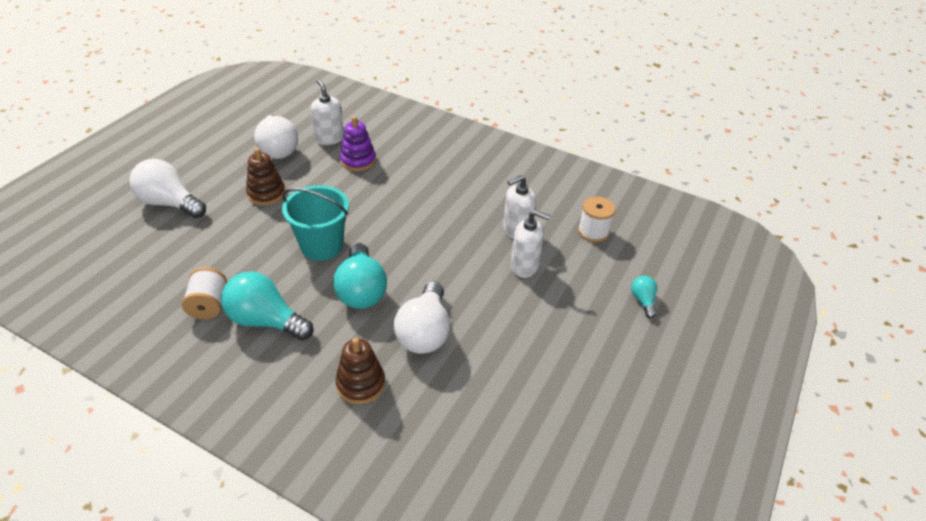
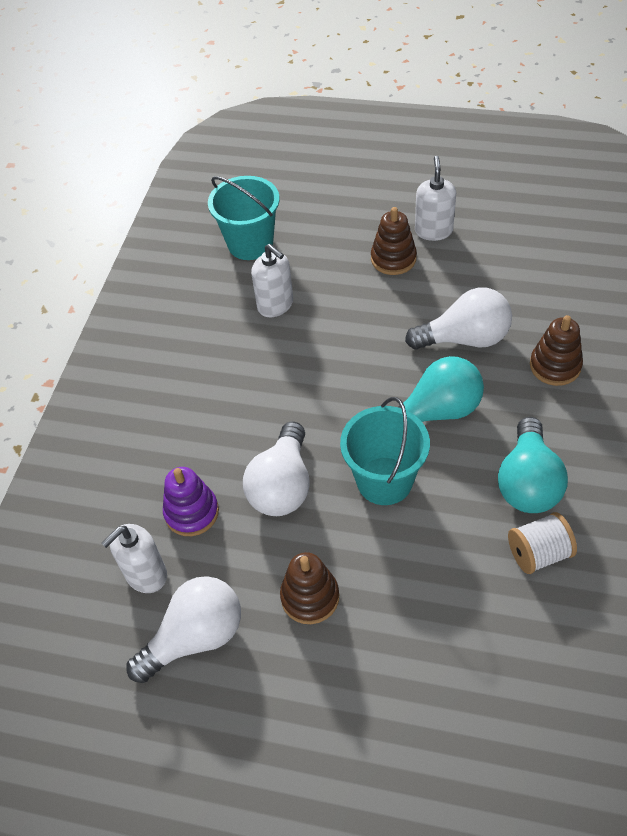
camera: 100 degrees left, 10 degrees up
(169, 203) = (385, 724): white light bulb -> white light bulb (282, 485)
(524, 266) = (331, 285): white soap dispenser -> white soap dispenser (433, 231)
(541, 314) = (393, 259): none -> brown stacking toy
(593, 232) = (250, 243): white spool -> turquoise bucket
(643, 301) = (338, 195): turquoise light bulb -> none

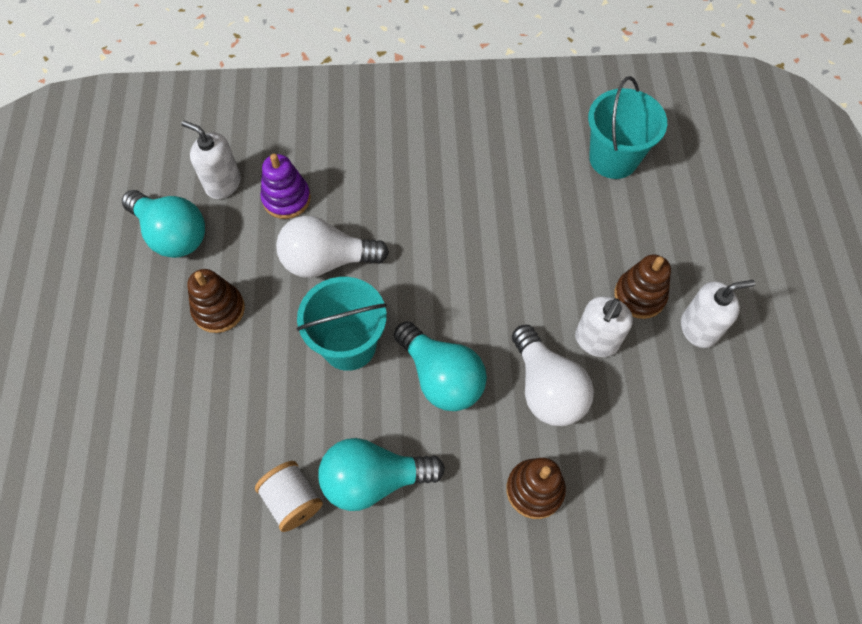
camera: 70 degrees right, 10 degrees up
(195, 637) = (172, 234): white light bulb -> turquoise light bulb
(275, 305) = (538, 202): white soap dispenser -> white soap dispenser (596, 341)

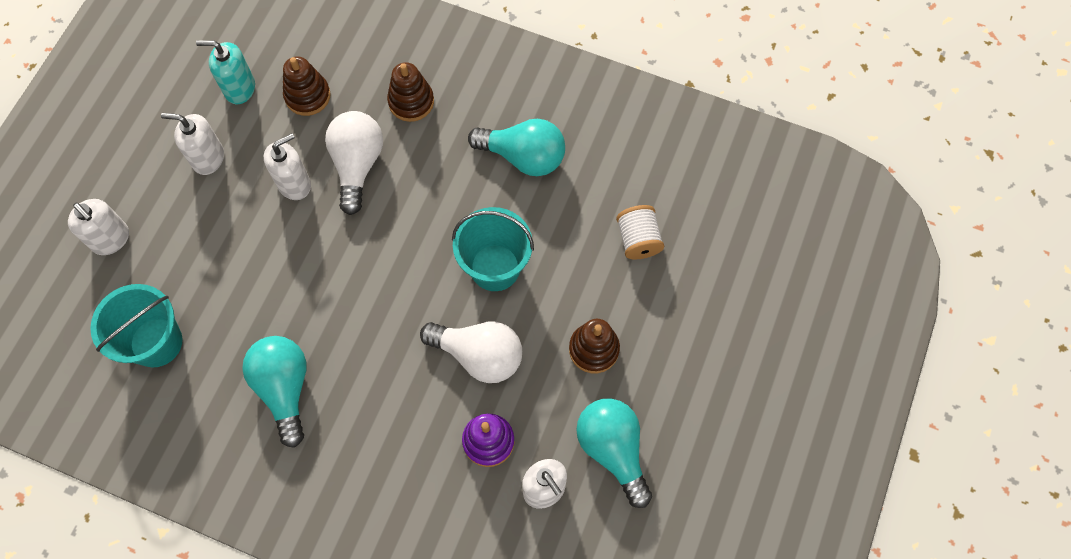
camera: 155 degrees left, 5 degrees up
(292, 500) = (589, 167): white spool -> white spool (638, 239)
(441, 377) = (433, 209): turquoise light bulb -> turquoise light bulb (284, 388)
(639, 296) = (233, 204): brown stacking toy -> brown stacking toy (307, 96)
(721, 219) = (111, 239): none -> white soap dispenser
(728, 417) = (239, 88): none -> turquoise soap dispenser

